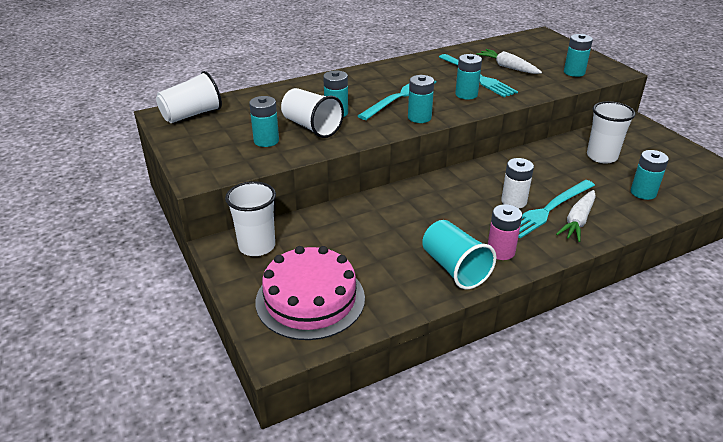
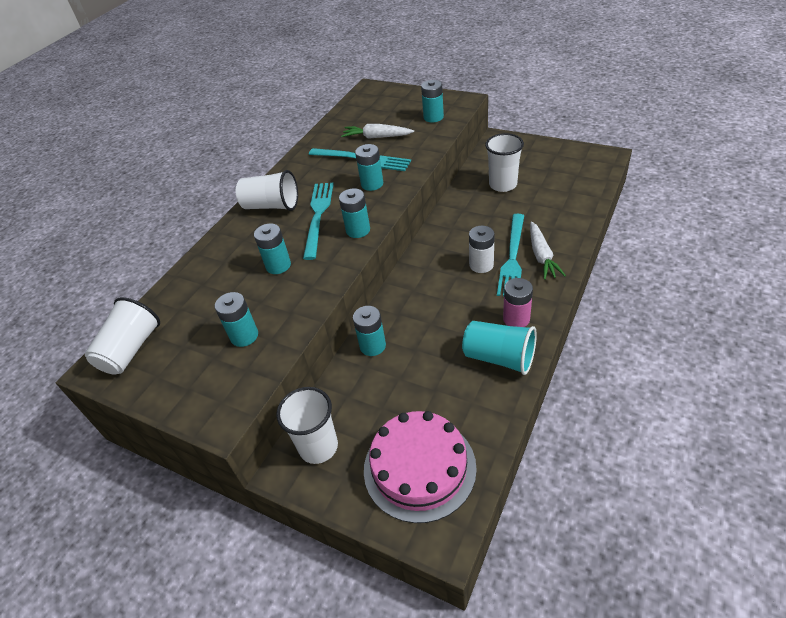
camera: 30 degrees left, 10 degrees up
(311, 127) = (271, 294): white cup -> white cup (271, 206)
(643, 192) = (560, 203): turquoise battery -> turquoise battery (372, 346)

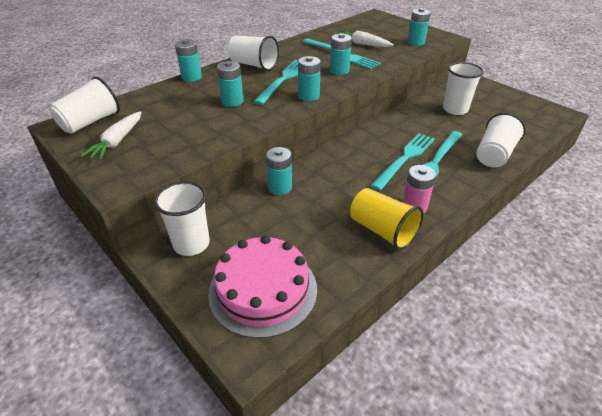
camera: 15 degrees right, 5 degrees down
(244, 336) = (175, 137): turquoise battery -> turquoise battery (191, 77)
(481, 265) = (405, 159): white battery -> turquoise fork
(499, 358) = (382, 231): turquoise cup -> yellow cup
(541, 256) = (463, 168): white carrot -> white carrot (117, 141)
(564, 230) = (494, 155): none -> white cup

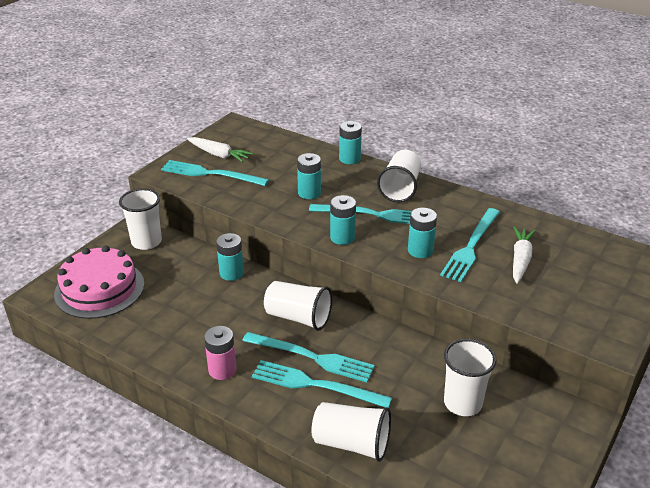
camera: 75 degrees right, 5 degrees down
(90, 122) = (244, 134): white cup -> white cup (298, 317)
(117, 141) = (219, 155): white carrot -> white carrot turned 150 degrees counterclockwise
(152, 150) = (210, 174): none -> turquoise fork
(382, 231) = (180, 349): yellow cup -> none
(416, 42) = (565, 311): turquoise battery -> none

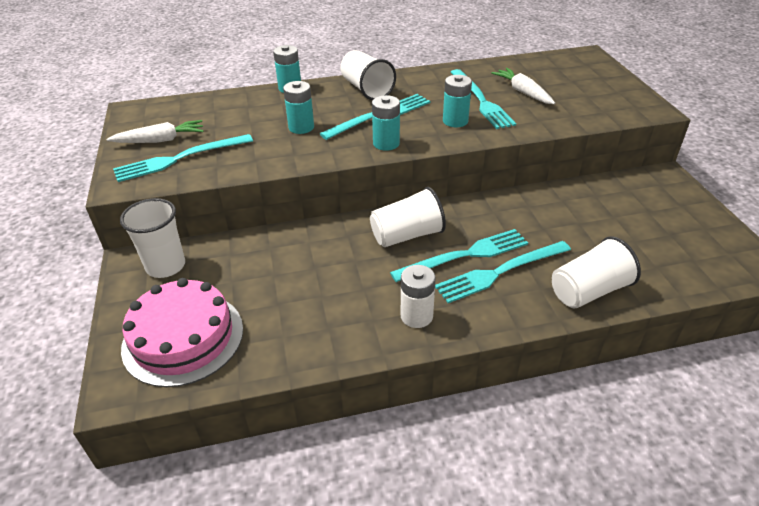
camera: 45 degrees left, 5 degrees up
(222, 370) = (416, 316): pink battery -> white battery
(231, 273) = (296, 239): turquoise battery -> none
(462, 403) = (600, 213): white cup -> none

